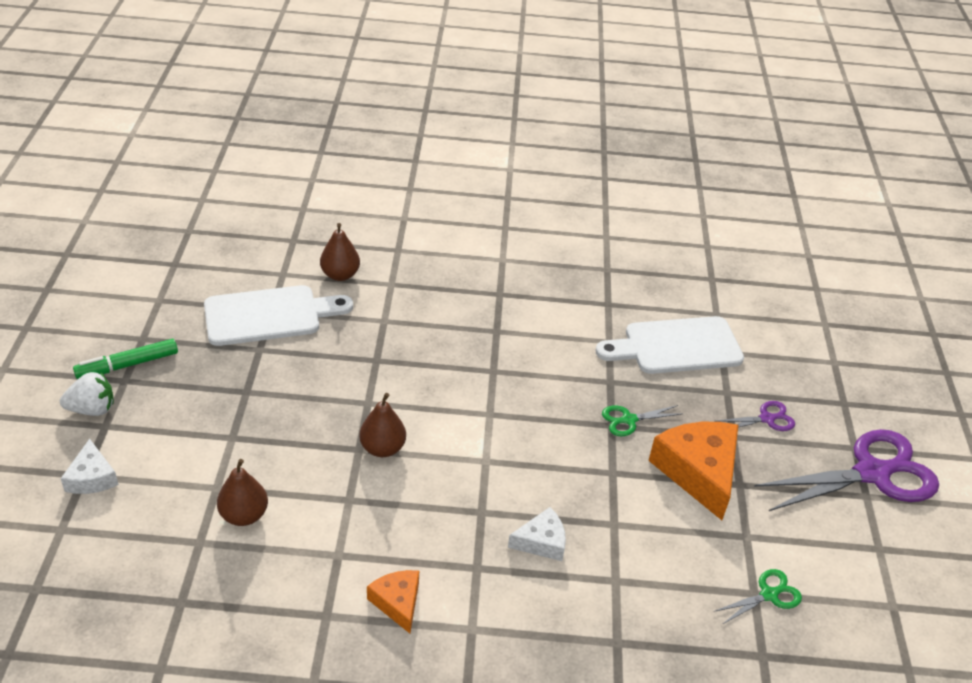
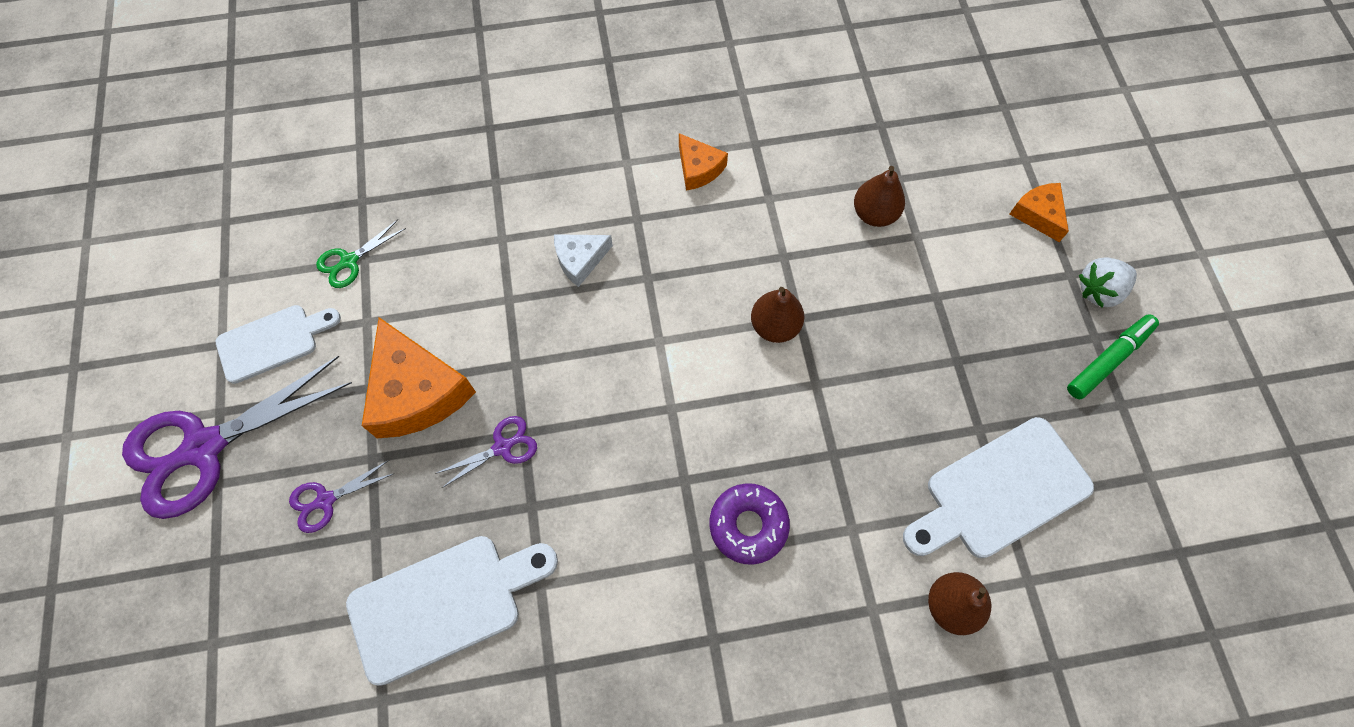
camera: 170 degrees right, 25 degrees up
(92, 477) = (1038, 214): white cheese -> orange cheese
(456, 338) = (748, 525): none -> purple donut
(629, 420) = (502, 447): green scissors -> purple scissors
(831, 539) = (273, 342): none -> white cutting board

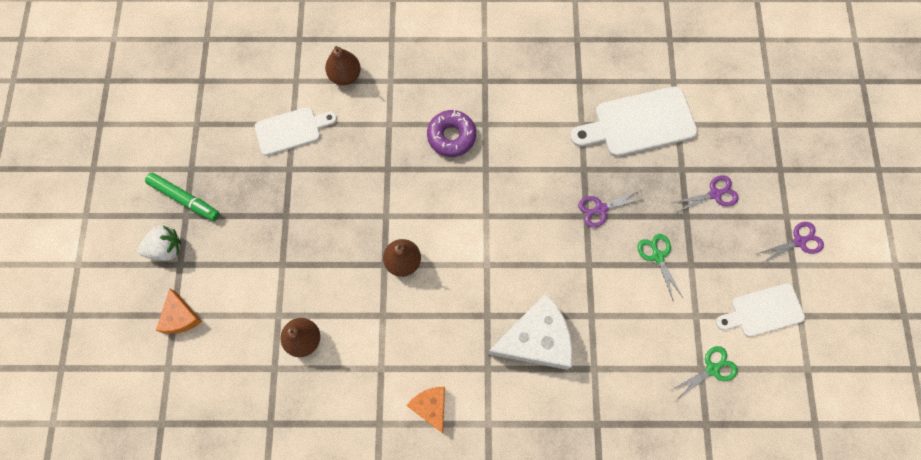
camera: 170 degrees left, 5 degrees up
(205, 447) = (799, 241): purple scissors -> purple scissors, size x0.45
(417, 391) = (657, 256): orange cheese -> green scissors
(580, 260) = (535, 339): white cheese -> white cheese, size x1.85
(1000, 491) = (291, 130): white cutting board -> white cutting board, size x0.65
(1108, 359) = (185, 199): green marker -> green marker turned 120 degrees counterclockwise

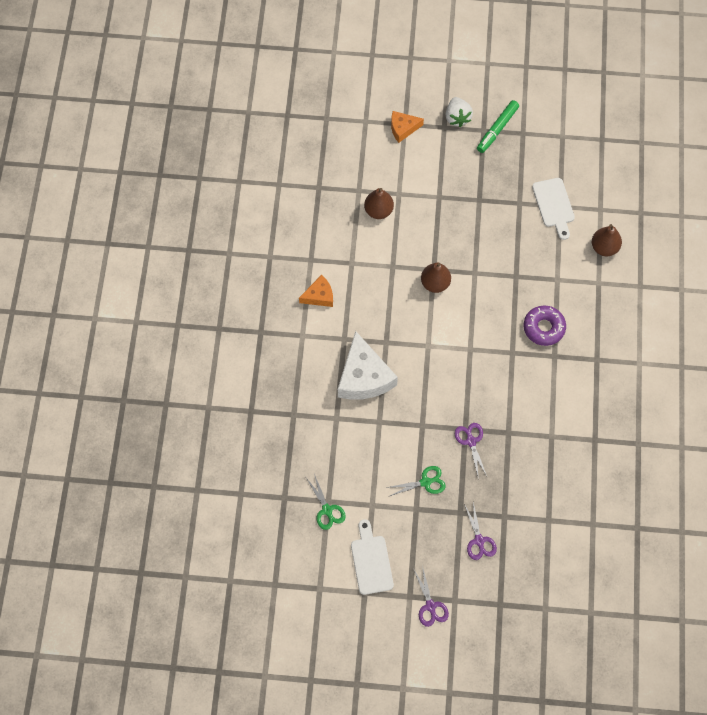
camera: 95 degrees right, 5 degrees down
(639, 123) = (551, 486): white cutting board -> none

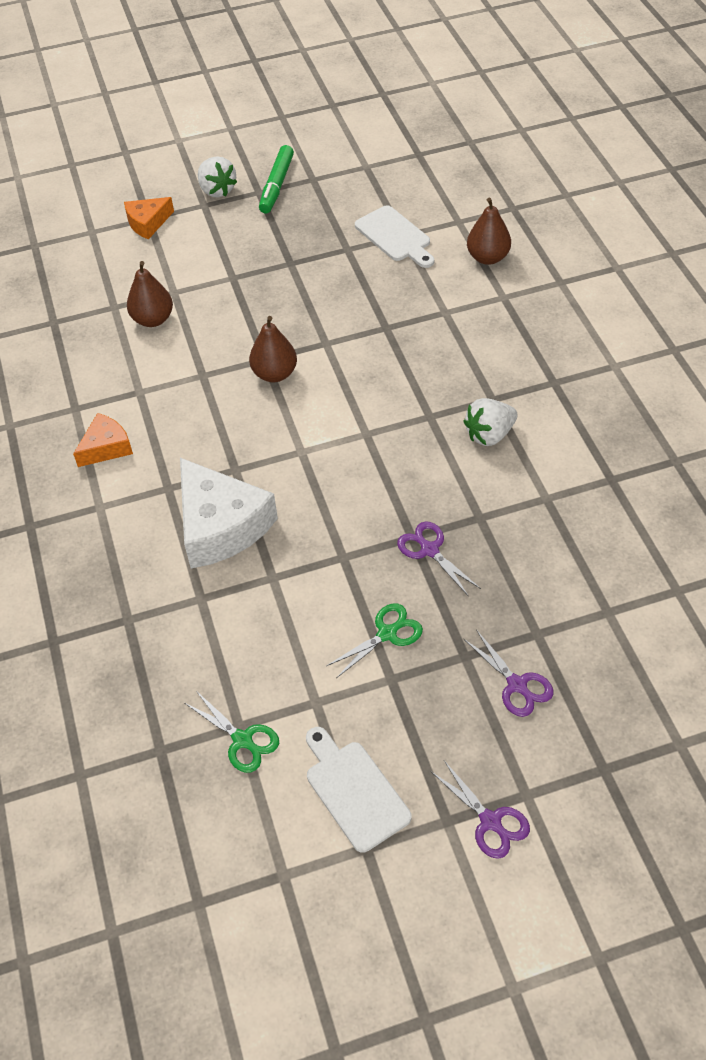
camera: 20 degrees left, 15 degrees down
(540, 380) = (489, 435): none -> white strawberry
(543, 328) = (458, 372): purple donut -> none

